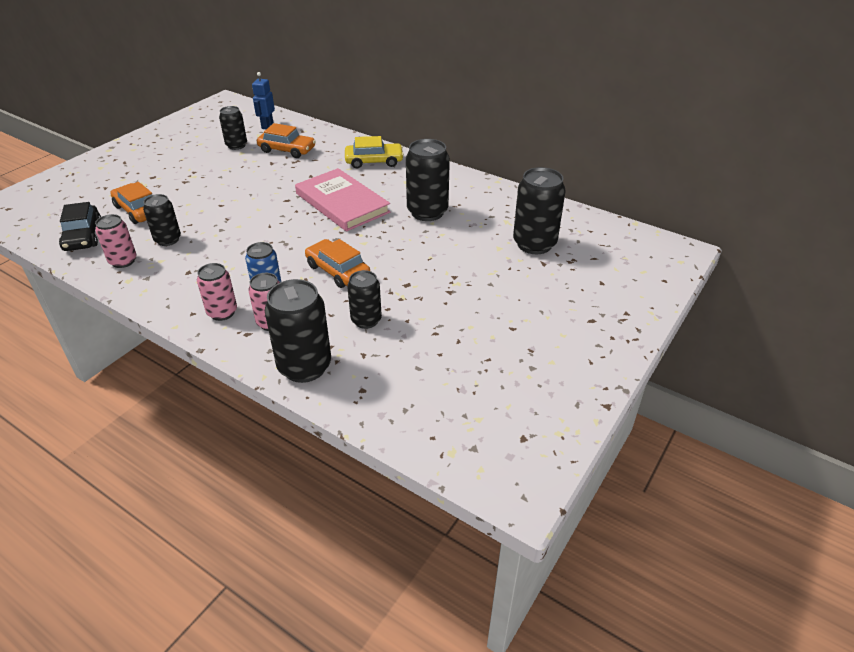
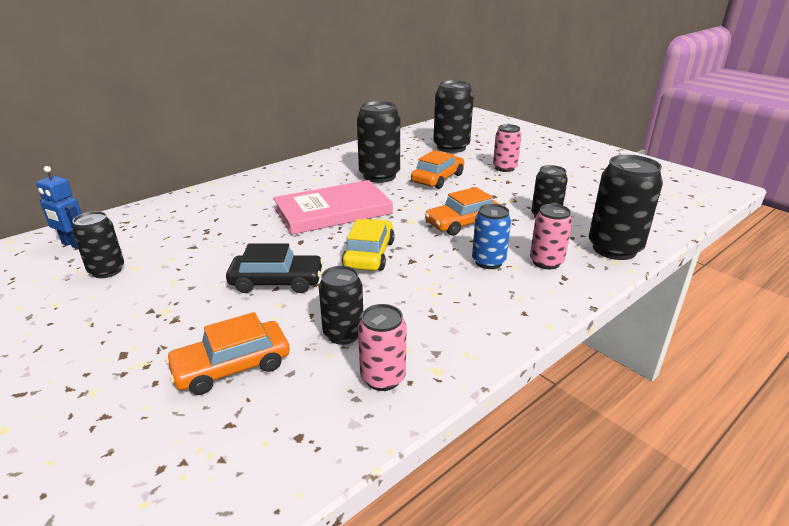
camera: 75 degrees left, 10 degrees down
(83, 236) = (275, 434): black car -> black car (276, 282)
(222, 312) = (525, 291): pink can -> pink can (504, 168)
(287, 150) = (169, 234): orange car -> orange car (438, 178)
(374, 161) = (257, 188): yellow car -> yellow car (369, 254)

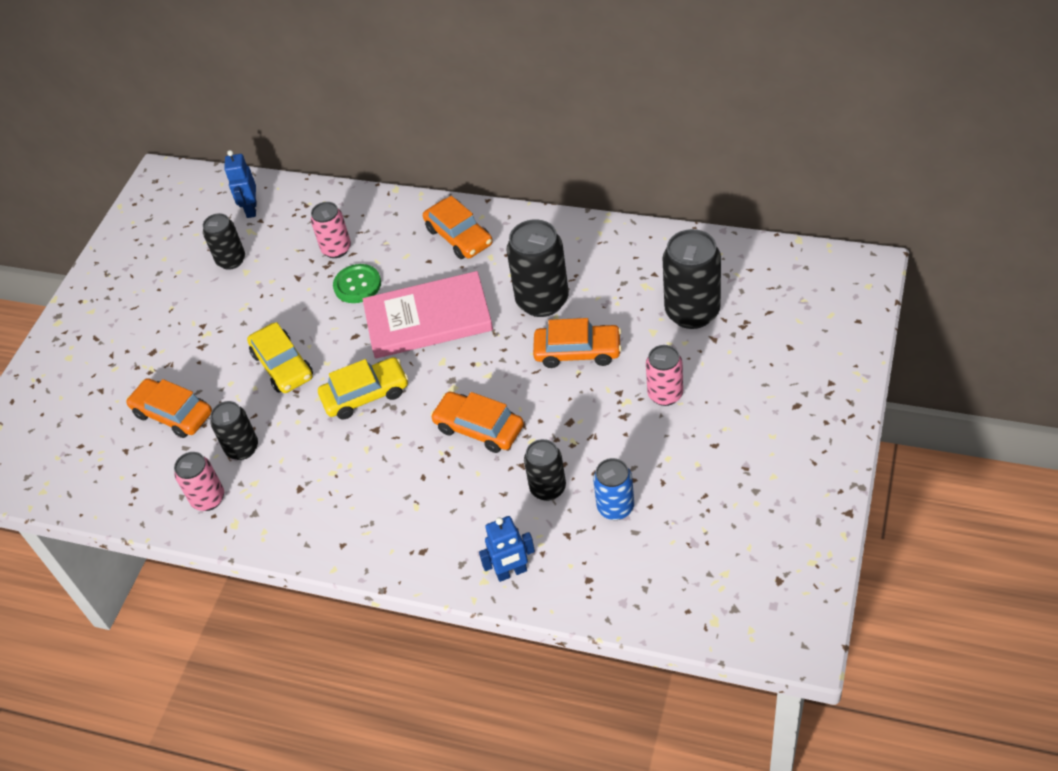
camera: 65 degrees right, 20 degrees up
(251, 226) = (357, 285): none -> green button
(276, 282) = (282, 365): black car -> yellow car
(277, 182) = (459, 236): none -> orange car
(333, 211) = (428, 319): pink book -> pink book turned 45 degrees counterclockwise
(488, 262) = (411, 484): blue can -> blue can (615, 507)
(546, 262) = (442, 527): pink can -> pink can (336, 249)
(614, 249) = (511, 572): black can -> blue robot

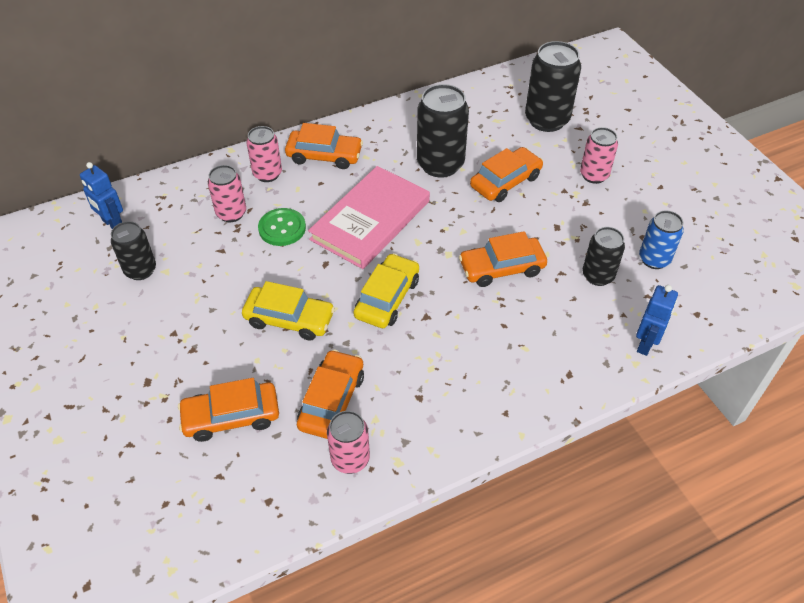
camera: 50 degrees left, 0 degrees up
(242, 448) = (332, 401): black can -> orange car
(398, 228) = (267, 174): none -> pink can

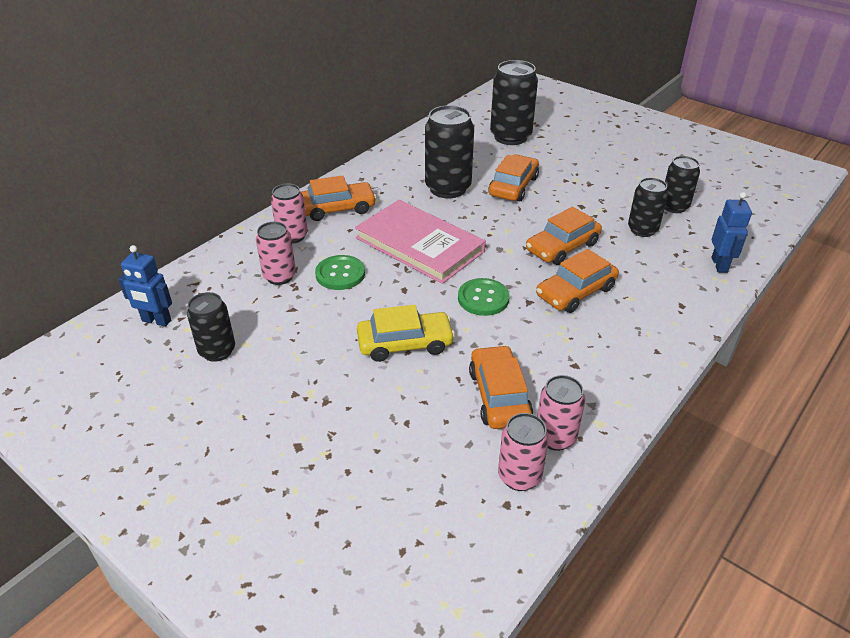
camera: 25 degrees left, 10 degrees down
(231, 416) = (411, 445): orange car -> orange car (575, 292)
(370, 220) = (419, 245): pink book -> pink book turned 60 degrees counterclockwise
(387, 298) = (483, 298): yellow car -> green button
(594, 175) = (579, 164): pink can -> pink can (519, 476)
(654, 259) = (674, 206): blue can -> black can

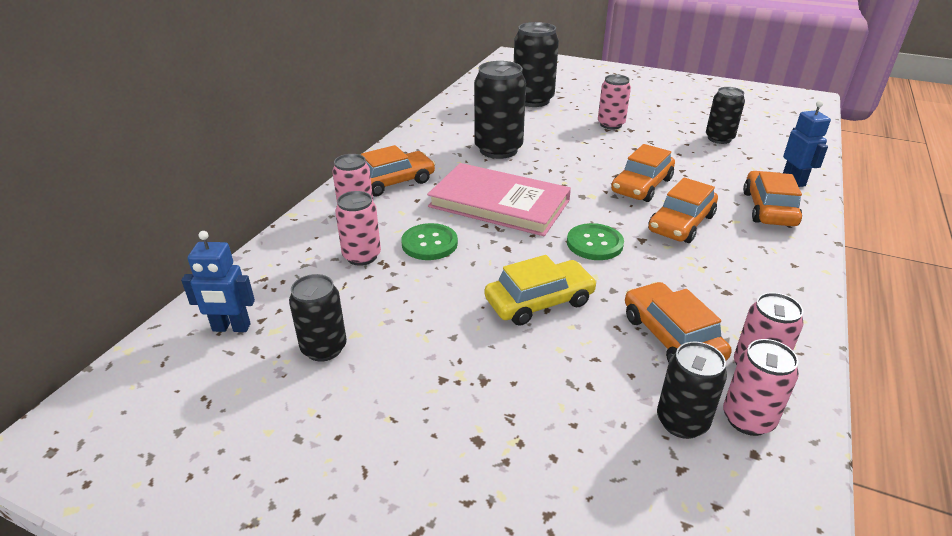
camera: 15 degrees left, 5 degrees down
(513, 186) = (561, 140): orange car -> orange car (769, 208)
(572, 175) = (611, 124): none -> pink can
(642, 230) = (705, 161): black can -> black can (682, 422)

